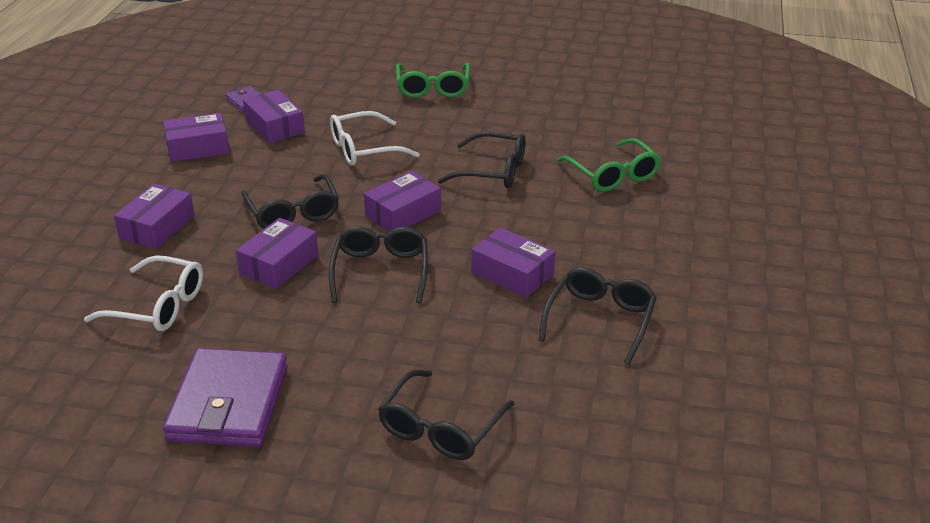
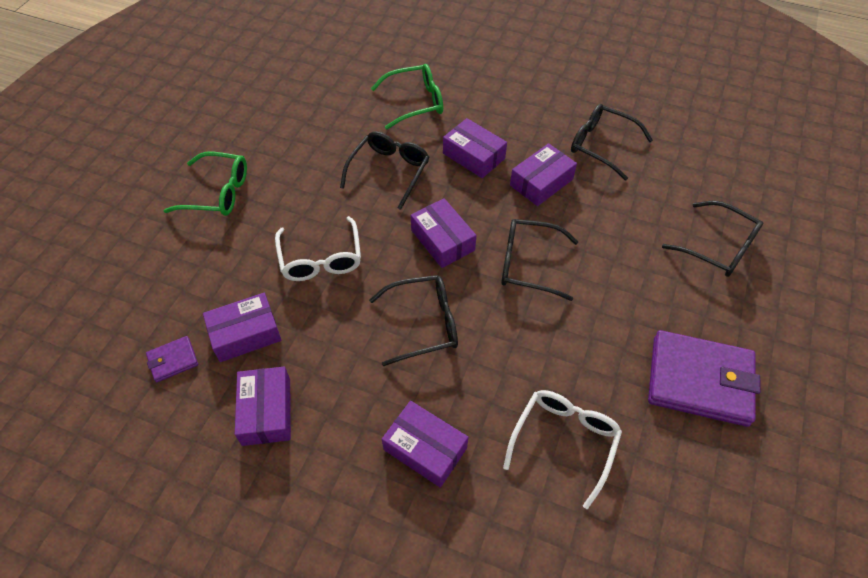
camera: 80 degrees left, 20 degrees up
(279, 264) = (508, 338): purple box -> purple box (473, 156)

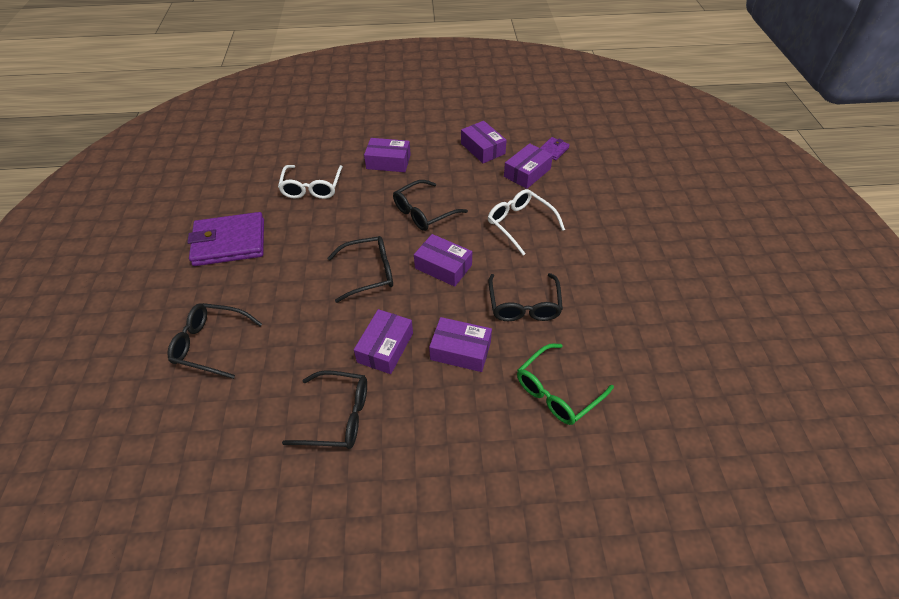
camera: 155 degrees right, 5 degrees down
(218, 193) = (636, 238): green glasses -> none

